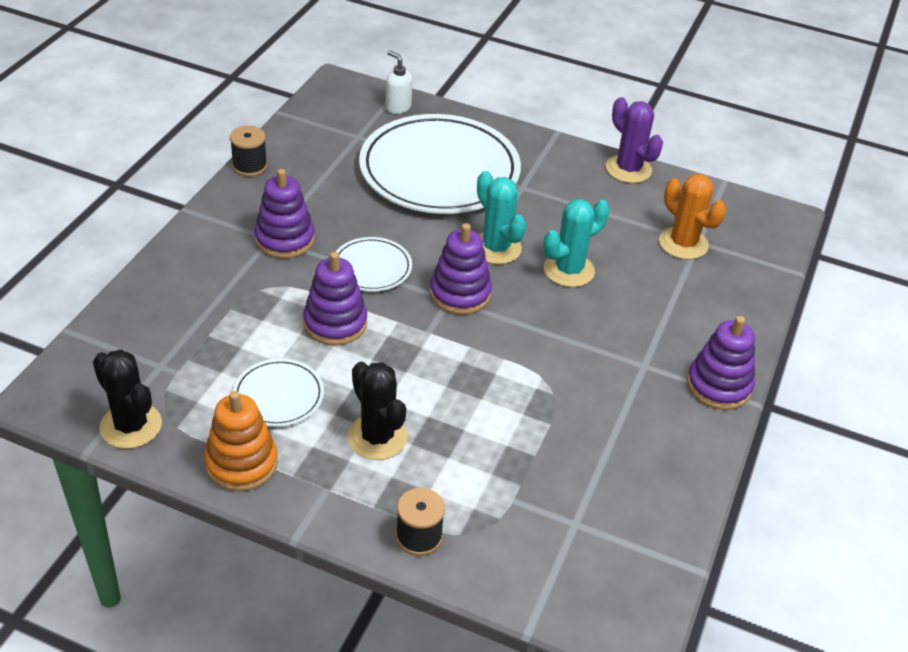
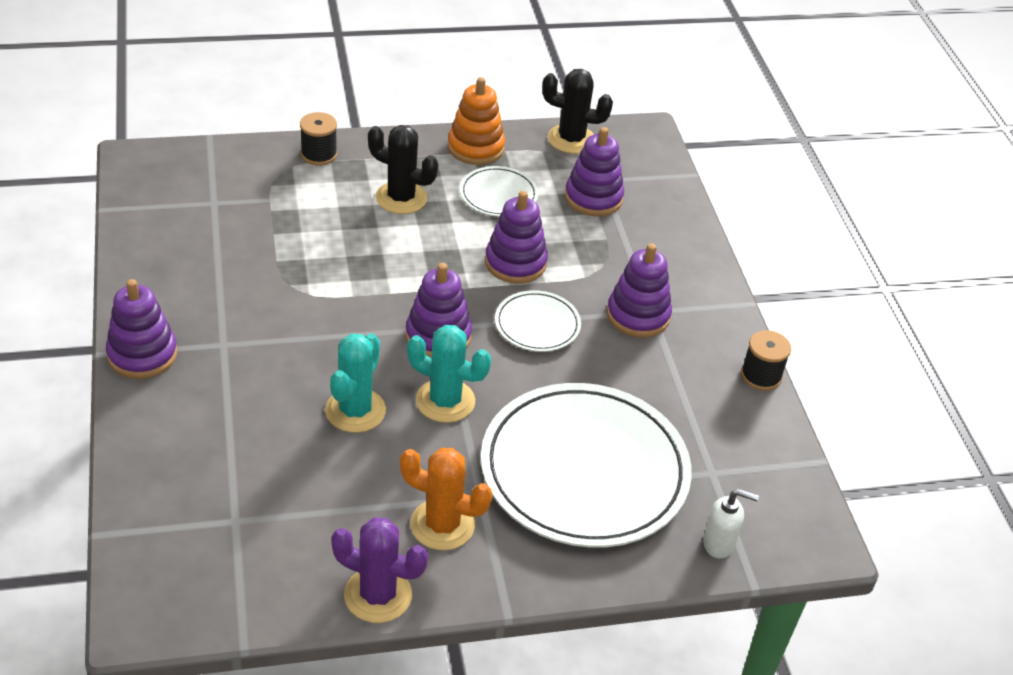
camera: 145 degrees right, 0 degrees up
(193, 351) = (593, 198): none -> purple stacking toy
(683, 243) = (251, 508): orange cactus -> orange cactus (442, 525)

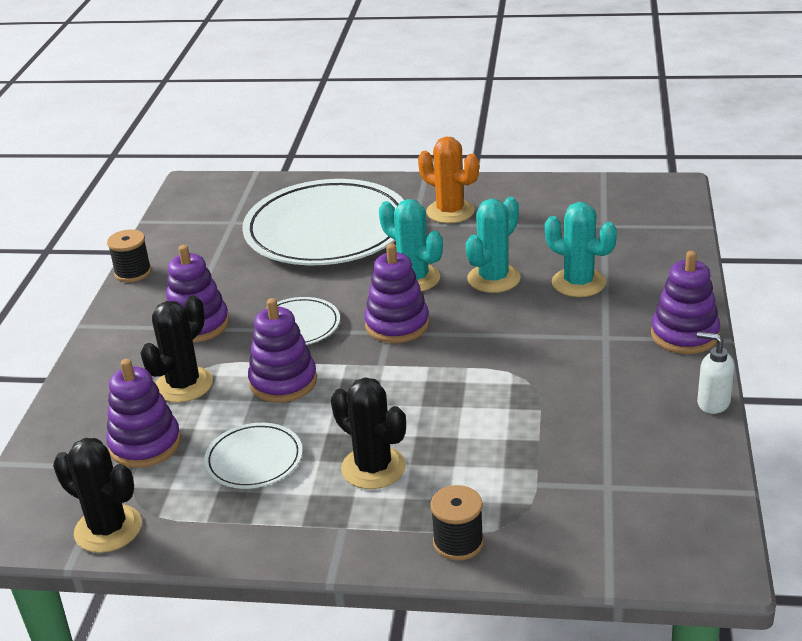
camera: 155 degrees left, 10 degrees down
(258, 415) = (578, 283): none -> turquoise cactus
(378, 595) = (509, 185): purple cactus -> none
(475, 148) = (243, 530): orange stacking toy -> none
(602, 251) = (184, 385): none -> black cactus
(719, 544) = (261, 189): white soap dispenser -> white soap dispenser (712, 403)

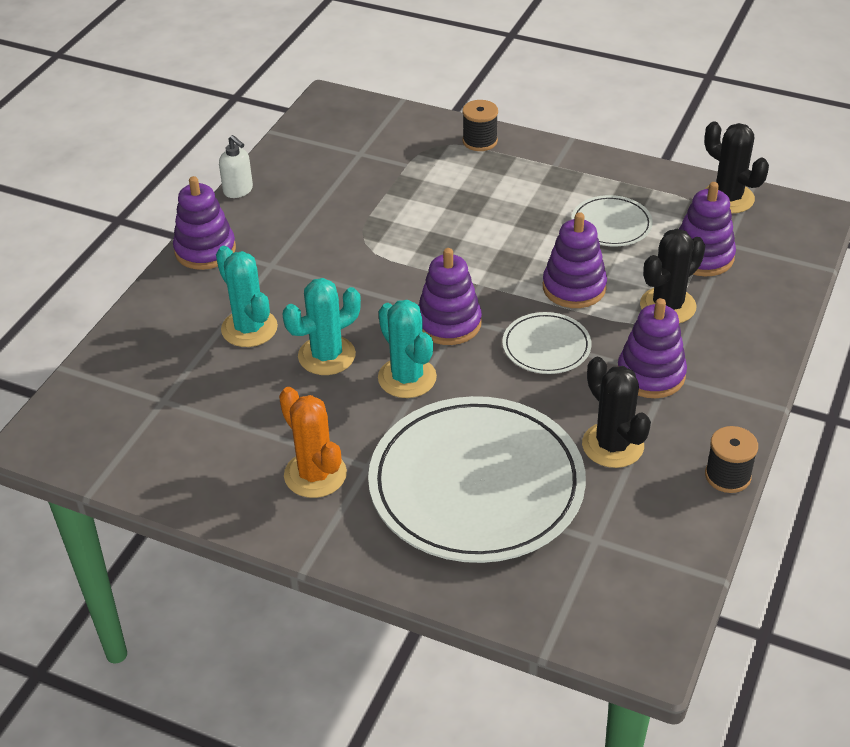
camera: 165 degrees left, 10 degrees up
(373, 468) = (519, 199): black cactus -> black cactus (612, 445)

